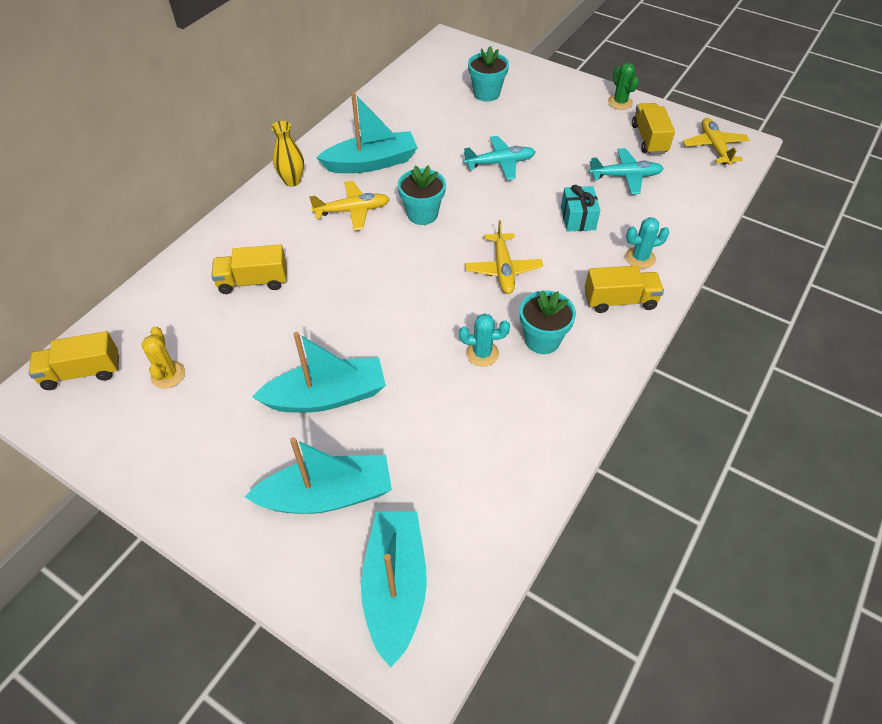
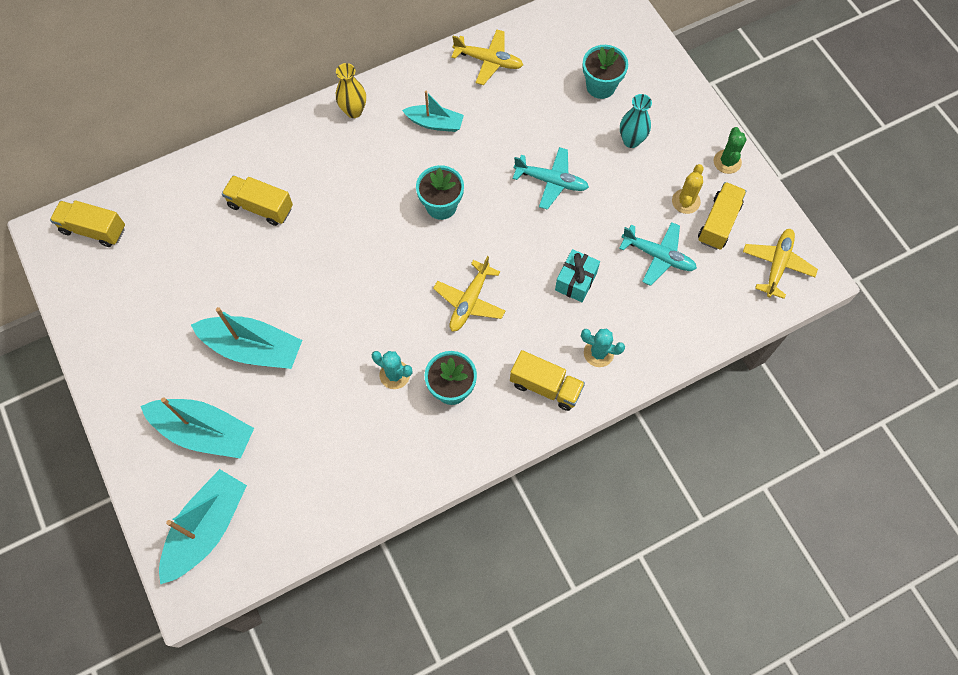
camera: 30 degrees right, 15 degrees up
(168, 375) = (151, 265): yellow cactus -> yellow cactus (686, 201)
(352, 211) = (384, 171): yellow plane -> yellow plane (488, 61)
(371, 163) = (435, 123): turquoise boat -> turquoise boat, size x0.60
(539, 116) = (631, 140): none -> turquoise vase

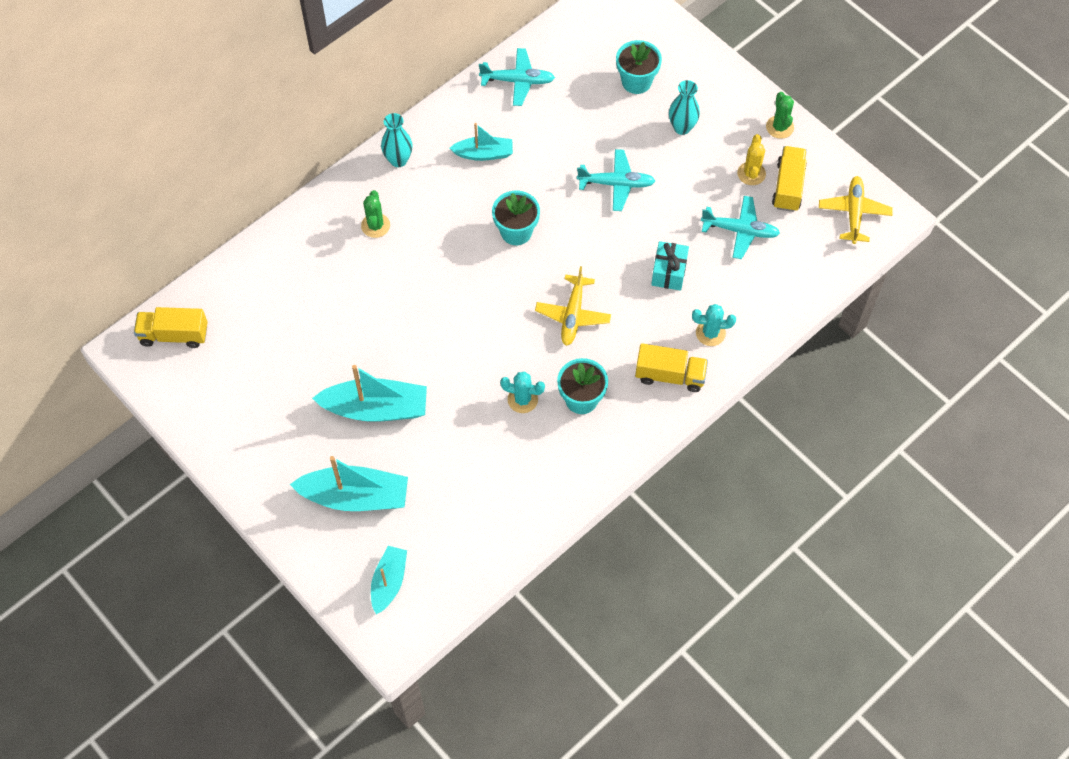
camera: 15 degrees left, 5 degrees down
(207, 529) = (389, 582): turquoise boat -> turquoise boat, size x0.60
(261, 207) = (336, 274): yellow truck -> none
(312, 169) = (375, 225): none -> green cactus
(354, 111) = (398, 160): yellow vase -> turquoise vase
(488, 61) = (518, 81): yellow plane -> turquoise plane

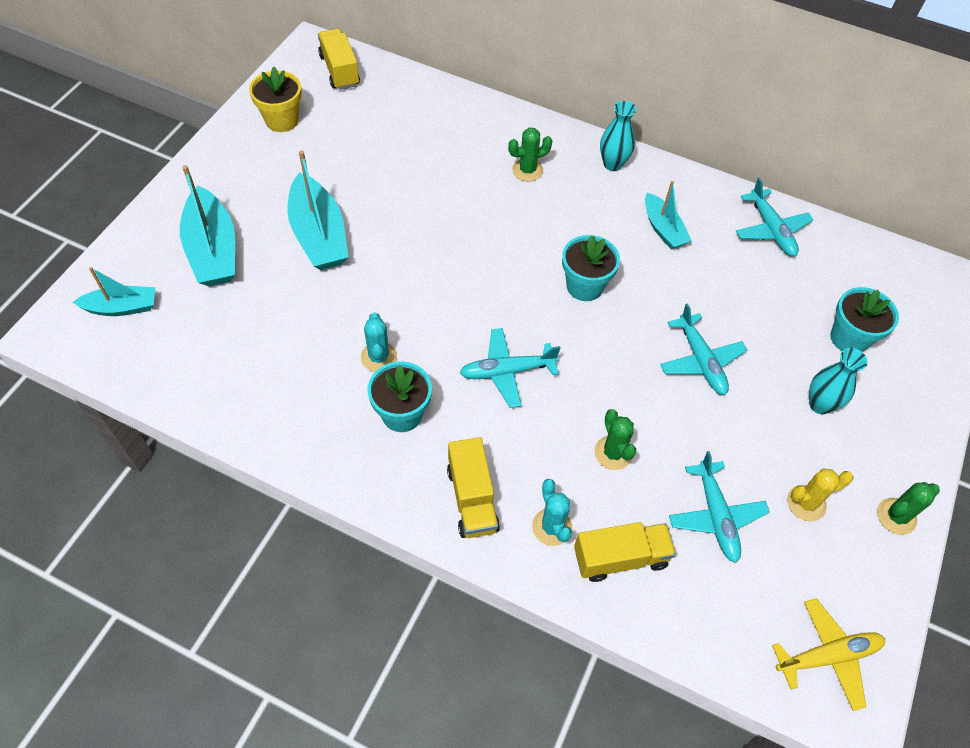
camera: 65 degrees right, 5 degrees down
(218, 402) = (282, 120): none -> yellow flower pot
(572, 315) = (507, 371): yellow plane -> turquoise plane
(669, 272) = (613, 453): turquoise gift -> green cactus
(788, 186) = (815, 555): yellow truck -> yellow truck (620, 558)

